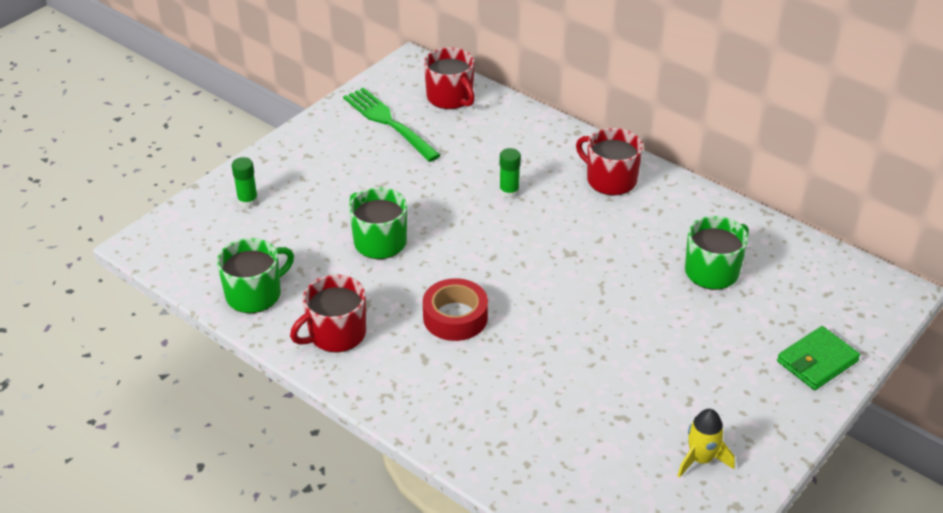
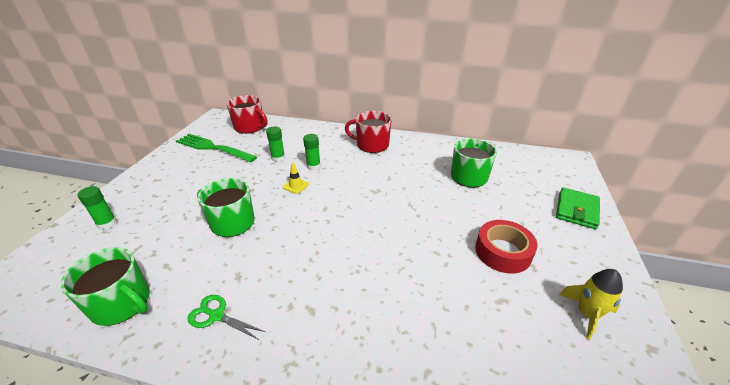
camera: 25 degrees left, 5 degrees down
(255, 294) = (122, 303): green mug -> green mug turned 90 degrees clockwise
(336, 334) = (216, 315): red mug -> green scissors
(455, 317) = (319, 262): red tape -> red tape (503, 252)
(468, 164) = (278, 158): none -> green glue stick
(472, 215) = (296, 186): none -> yellow traffic cone

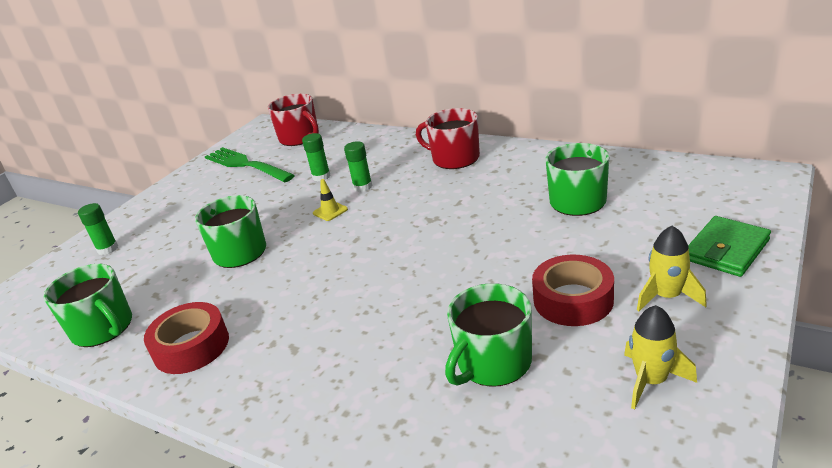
camera: 20 degrees right, 5 degrees down
(216, 315) = (191, 346): green scissors -> red tape
(473, 309) = (493, 362): none -> green mug
(560, 246) = (667, 296): none -> yellow rocket

